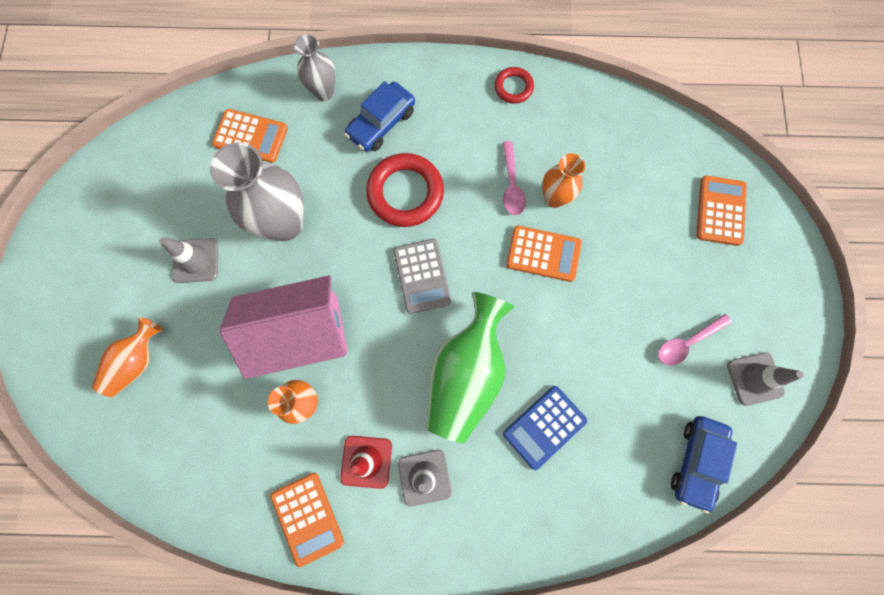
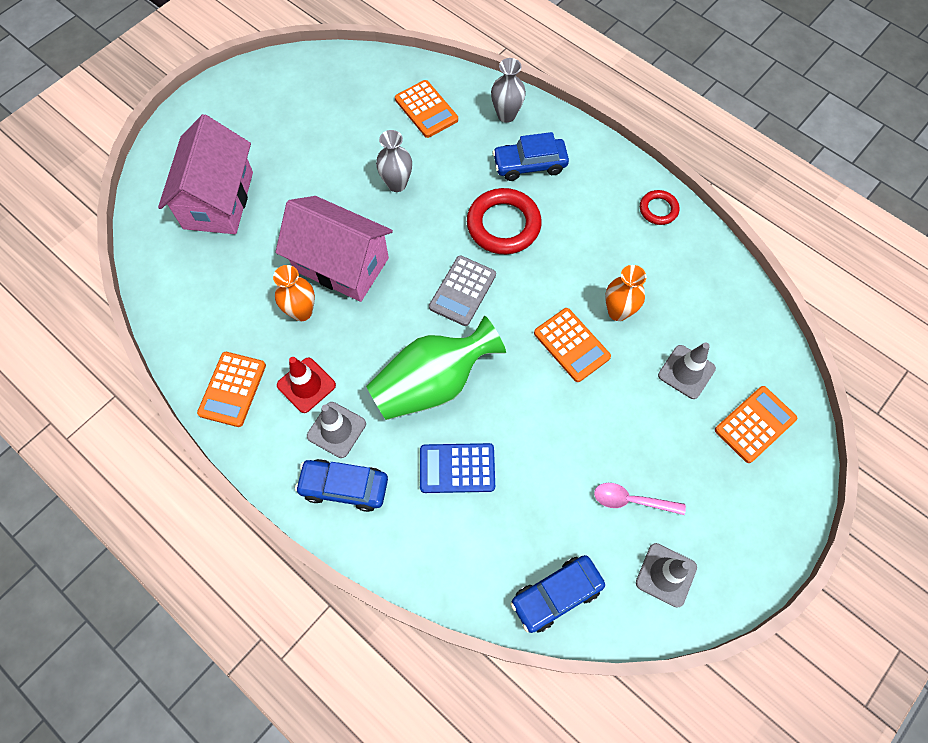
camera: 40 degrees right, 10 degrees down
(137, 361) = (218, 200): orange vase -> pink house
(196, 260) = (315, 164): grey traffic cone -> grey traffic cone (686, 372)
(285, 224) = (397, 184): grey vase -> grey vase, size x0.57
(472, 518) = (344, 487): none -> blue car
(511, 185) = (591, 278): pink spoon -> none

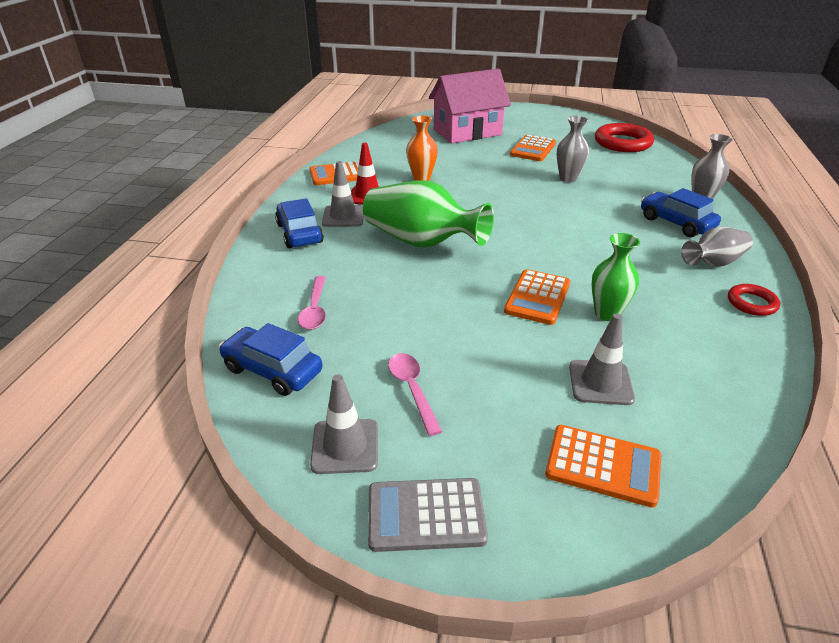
camera: 60 degrees right, 30 degrees down
(341, 264) = (475, 179): pink house -> none
(426, 109) = (646, 170): orange calculator -> orange calculator (533, 149)
(457, 468) = (357, 276): blue calculator -> none
(462, 291) = (518, 229): grey calculator -> grey calculator (426, 515)
(490, 528) = (315, 309): none -> pink spoon
(503, 225) = (602, 229): red ring -> red ring (622, 143)
(599, 188) = (714, 262): none -> grey vase
(618, 312) = (607, 314): orange vase -> green vase

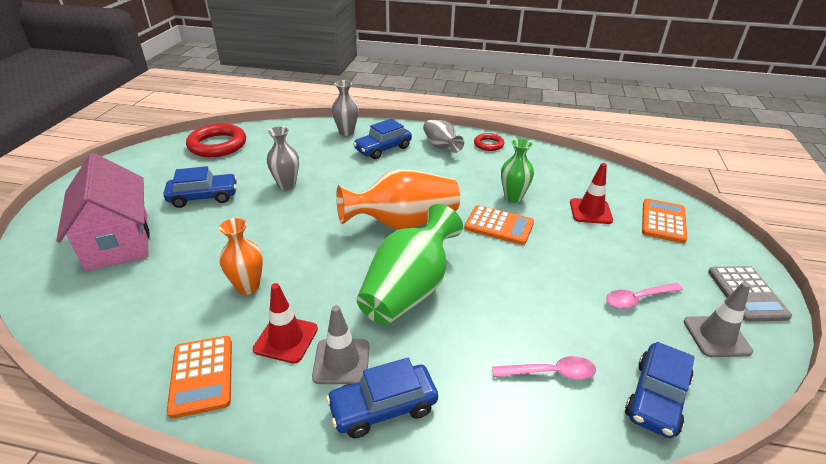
camera: 90 degrees left, 0 degrees up
(523, 238) = (403, 223): none -> orange vase
(533, 149) = (203, 197): orange calculator -> blue car
(600, 382) = (590, 211): grey traffic cone -> red traffic cone

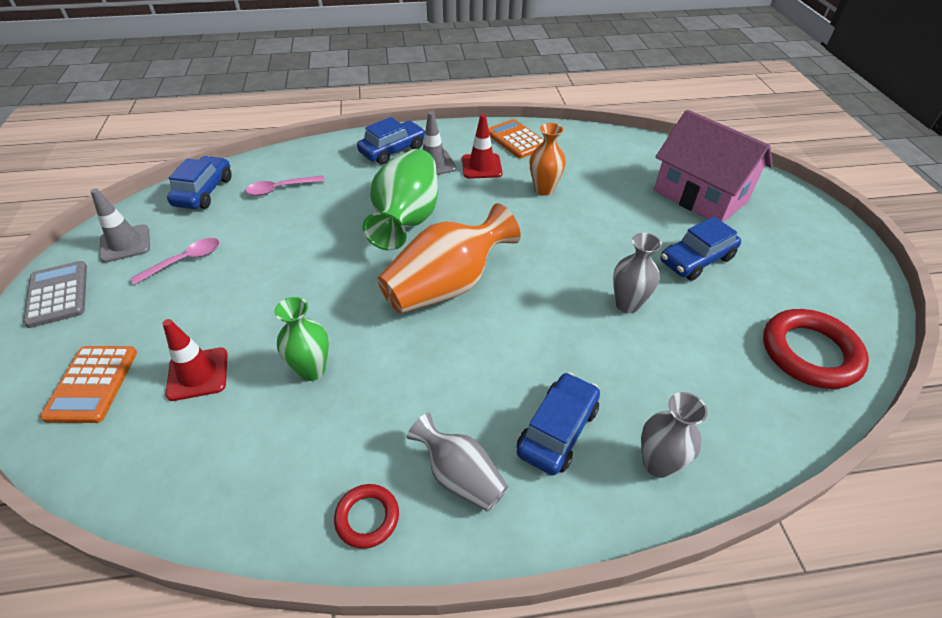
camera: 160 degrees right, 10 degrees up
(499, 226) = (329, 313): orange calculator -> none

